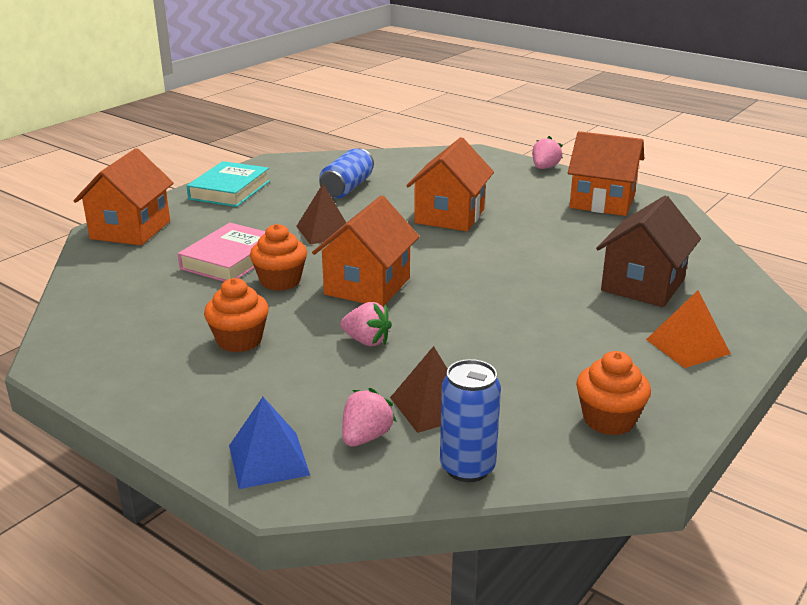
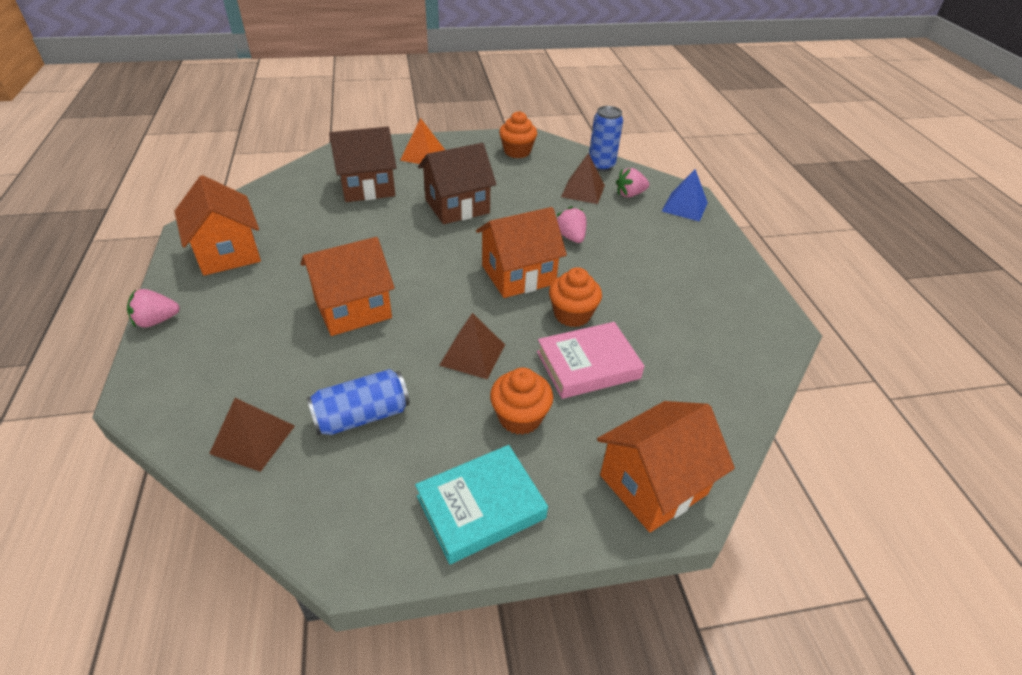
camera: 140 degrees left, 15 degrees up
(239, 340) = (647, 278): orange cupcake -> orange cupcake (520, 417)
(387, 164) = (253, 439): none -> brown pyramid
(528, 312) = (457, 206): none -> brown house

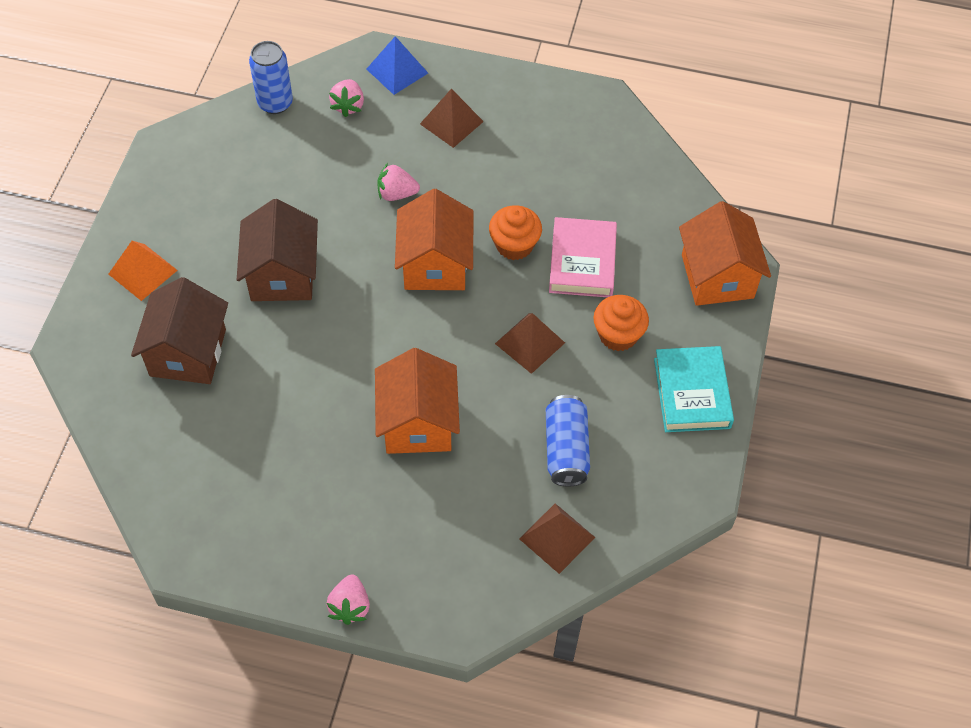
camera: 65 degrees left, 15 degrees up
(227, 253) = (255, 525): orange house -> none
(517, 152) = (194, 171): orange cupcake -> none
(583, 191) = (317, 144): brown pyramid -> brown pyramid (451, 122)

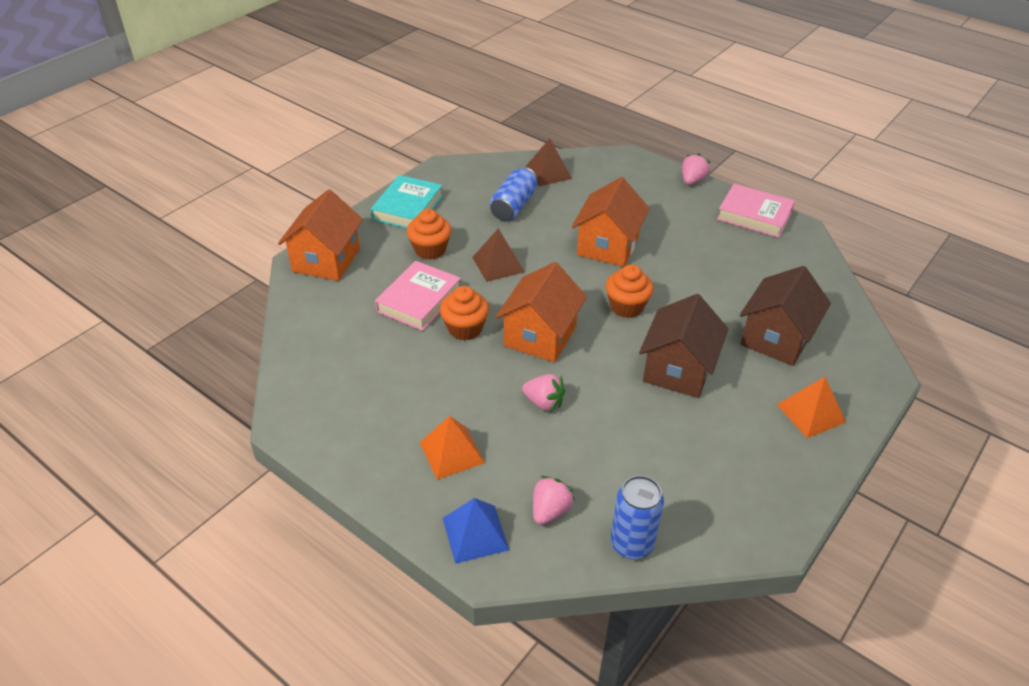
camera: 155 degrees left, 15 degrees down
(246, 560) = (754, 215): none -> pink book
(361, 336) = (626, 307): none -> orange cupcake
(451, 122) = (452, 452): brown pyramid -> orange pyramid

